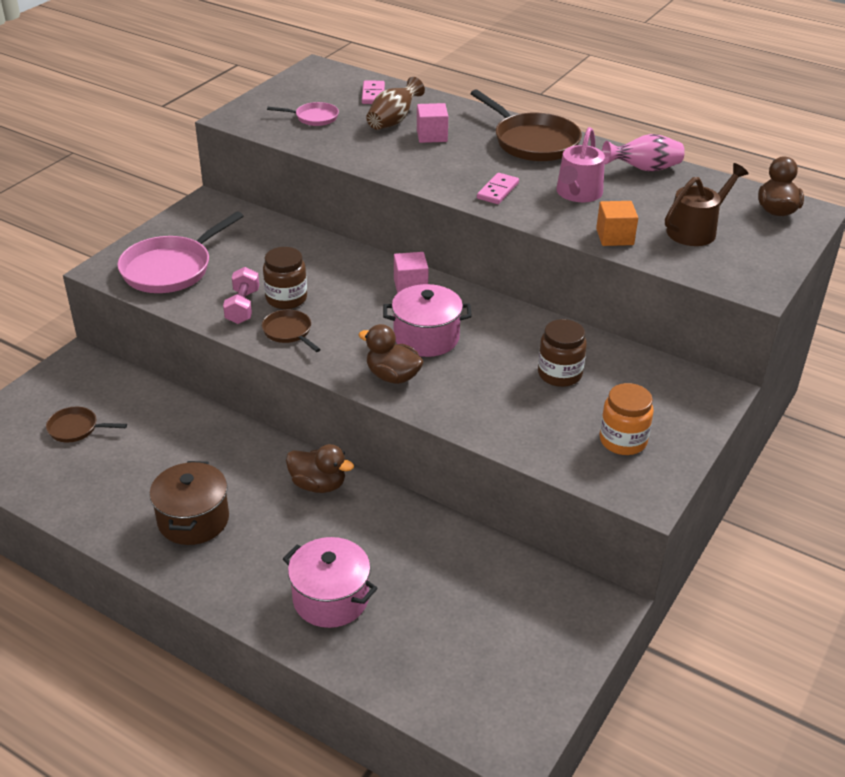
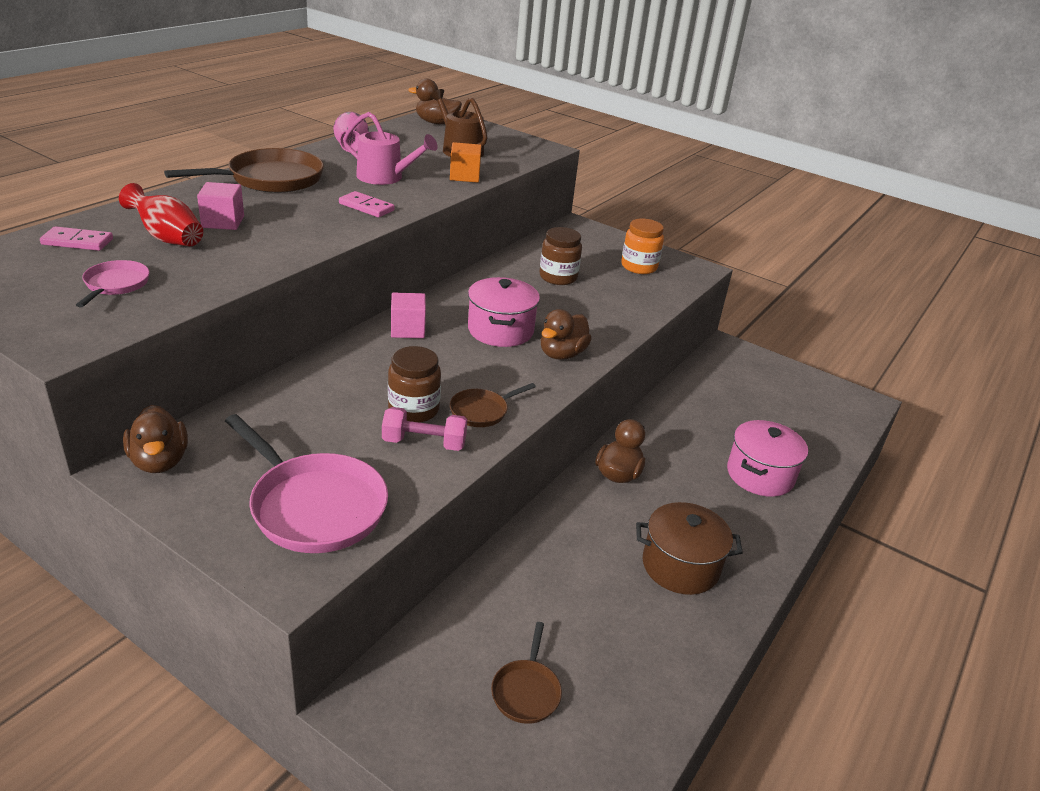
camera: 90 degrees left, 5 degrees down
(216, 209) = (160, 461): none -> brown duck
(393, 121) = (167, 238): brown vase -> red vase

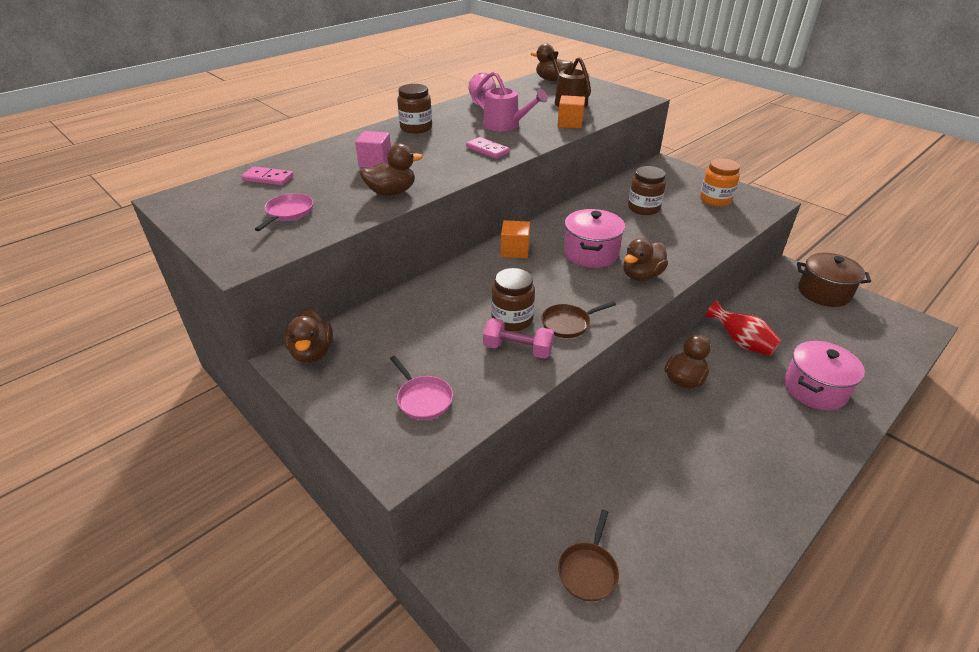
camera: 15 degrees right, 5 degrees up
(167, 238) = (332, 175): red vase -> red vase (740, 342)
(251, 258) = (391, 192): none -> brown duck
(270, 179) = (416, 128): brown pan -> brown jar
(313, 506) = (423, 398): pink pan -> pink pan, size x0.52
(408, 329) = (515, 250): pink cube -> orange cube
(680, 566) = (735, 469): brown pot -> brown pot (824, 292)

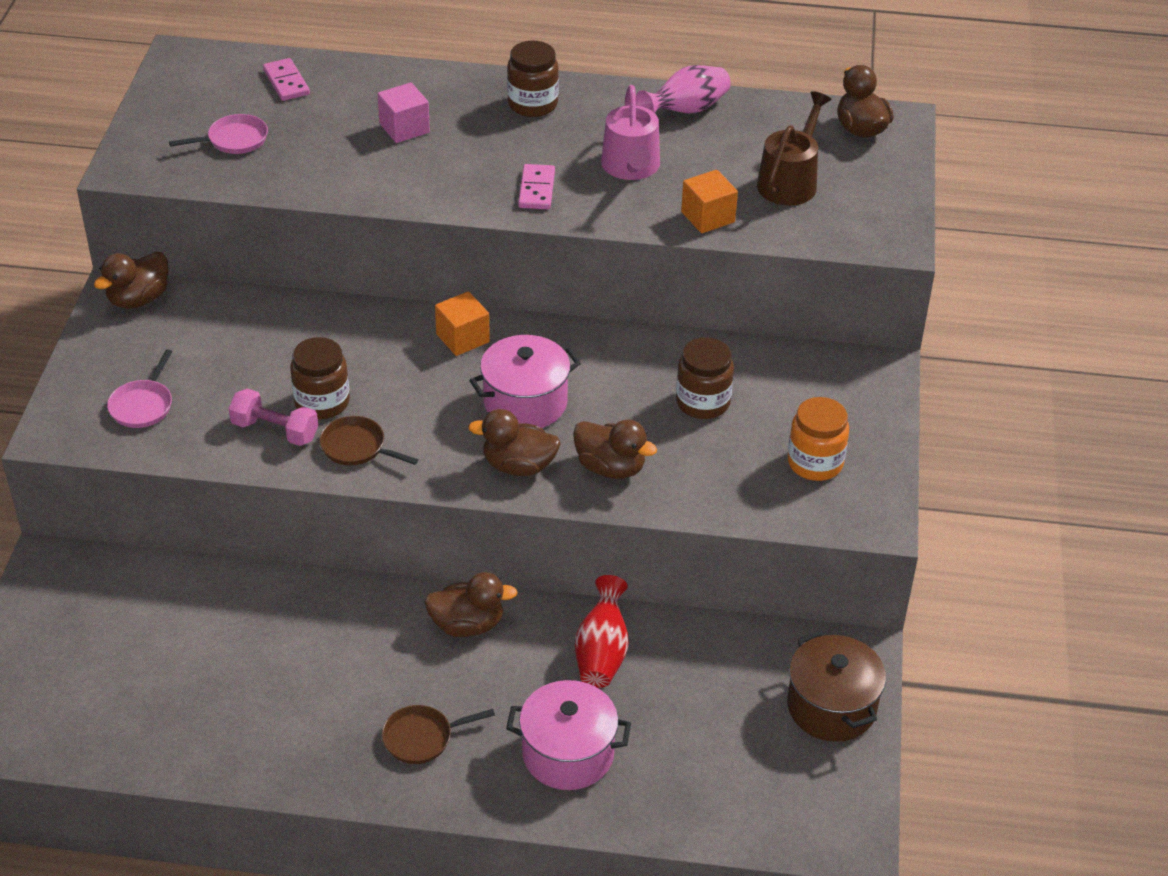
camera: 50 degrees right, 5 degrees up
(391, 192) = (348, 179): brown duck -> brown duck (610, 467)
(517, 349) = (275, 430): pink dumbbell -> pink dumbbell turned 45 degrees counterclockwise
(588, 570) = (117, 657): brown pan -> brown pan (422, 738)

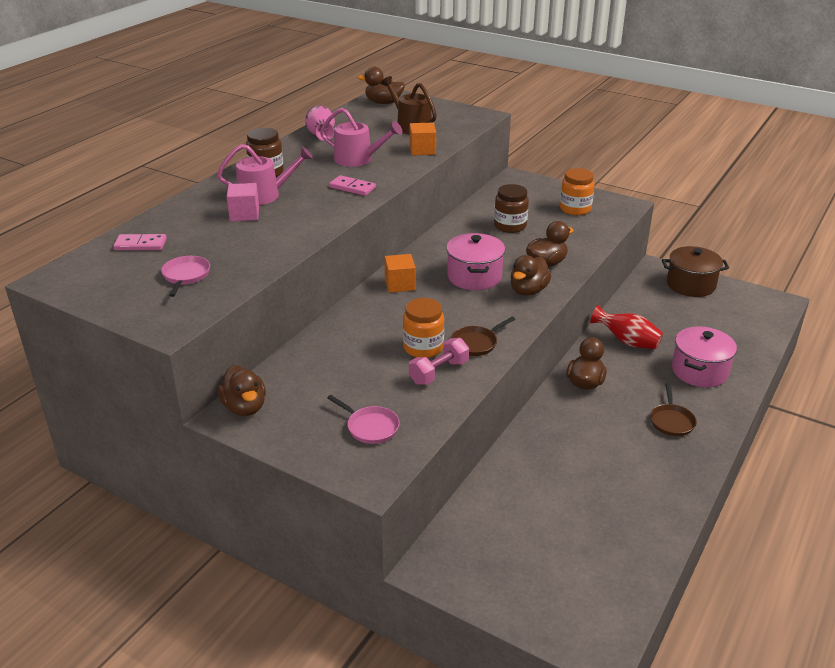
camera: 65 degrees left, 10 degrees down
(322, 402) = (423, 348): brown jar -> orange jar
(466, 125) = (264, 195): none -> pink watering can

